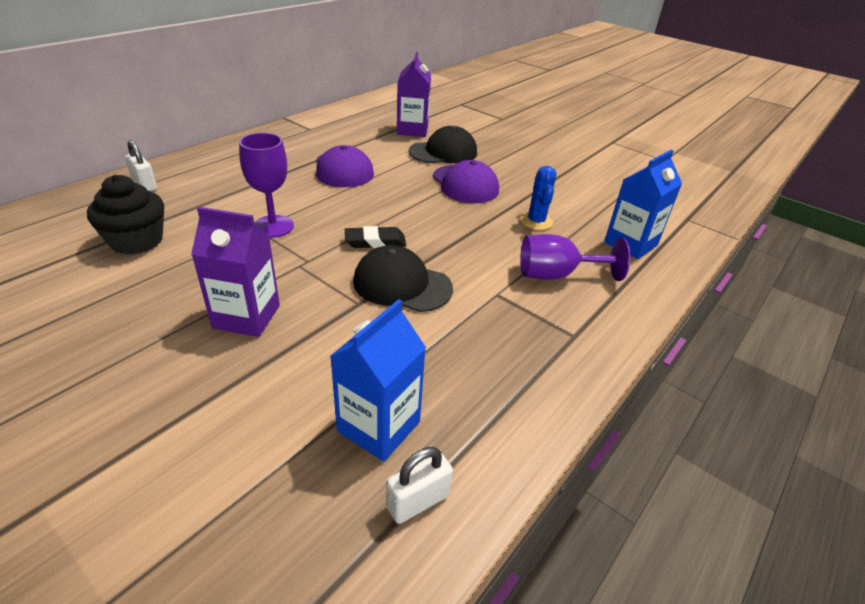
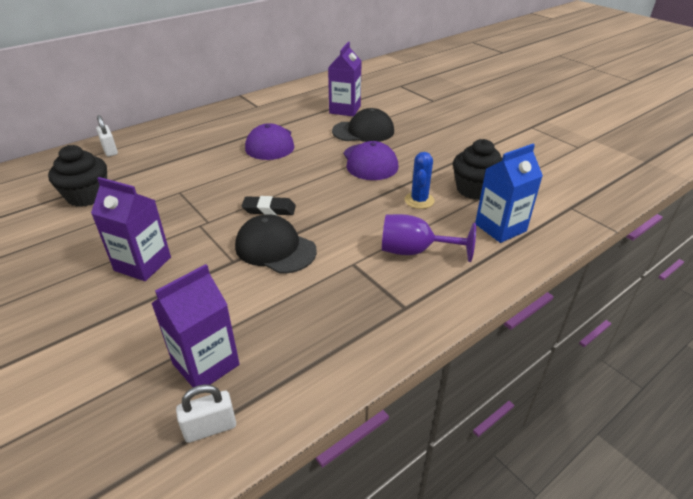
camera: 15 degrees right, 0 degrees up
(273, 226) = (193, 190): purple goblet -> none
(378, 426) = (206, 364): blue carton -> purple carton
(587, 207) = (475, 189): none -> black cupcake

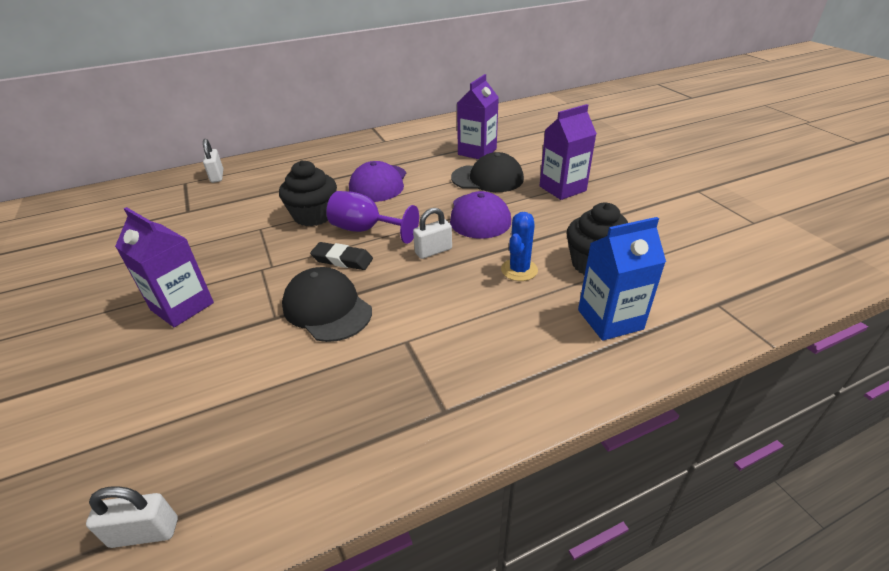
camera: 15 degrees right, 0 degrees up
(87, 196) = (170, 223): black cupcake -> black cupcake (314, 215)
(206, 364) = (183, 444): purple carton -> purple carton (562, 188)
(344, 194) = (433, 251): none -> white padlock
(415, 251) = (487, 336): purple goblet -> purple goblet (366, 230)

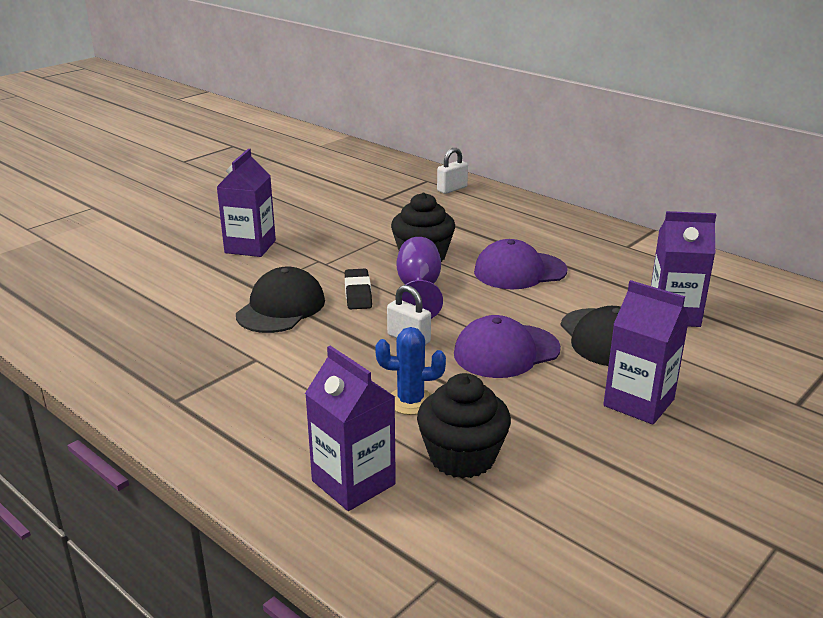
camera: 65 degrees right, 10 degrees down
(144, 532) = (42, 313): white padlock -> none
(610, 319) = (353, 482): blue carton -> purple carton

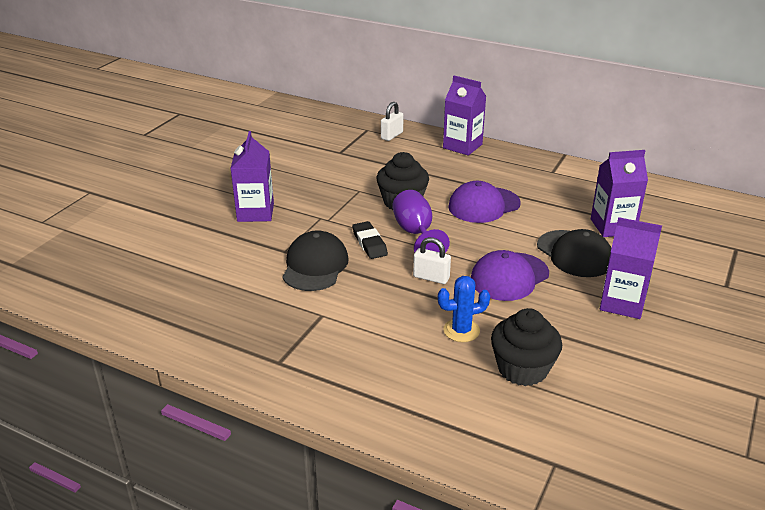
camera: 15 degrees left, 5 degrees up
(353, 482) = (456, 404): purple carton -> purple carton (462, 146)

